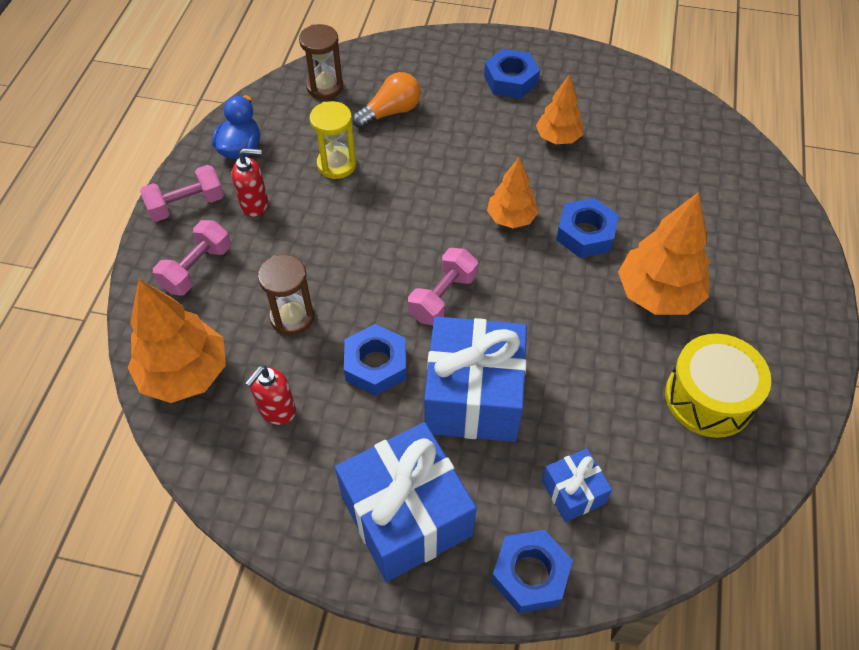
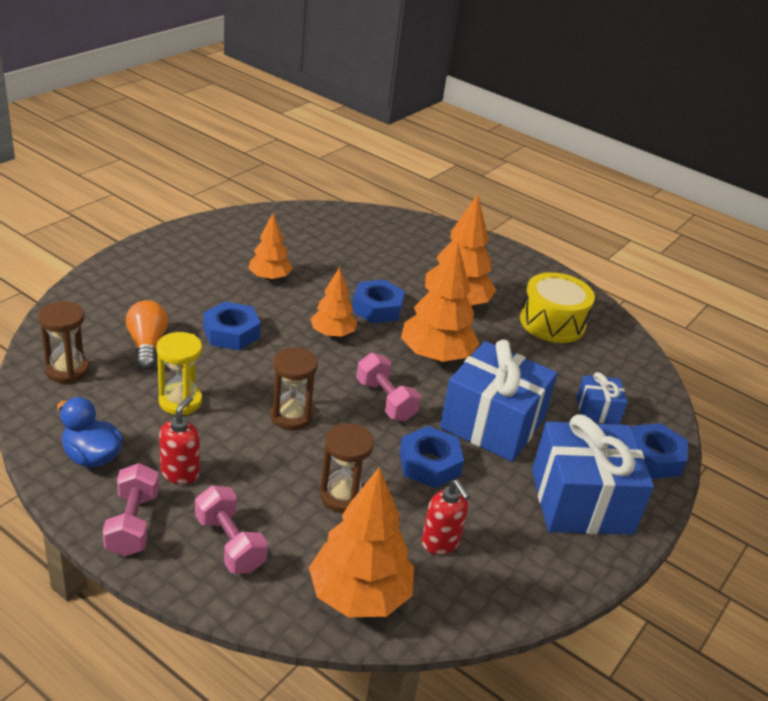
camera: 70 degrees left, 20 degrees down
(370, 240) = (291, 416): none -> brown hourglass
(511, 80) = (180, 271): blue nut -> blue nut (231, 333)
(546, 310) = (436, 356): none -> orange tree

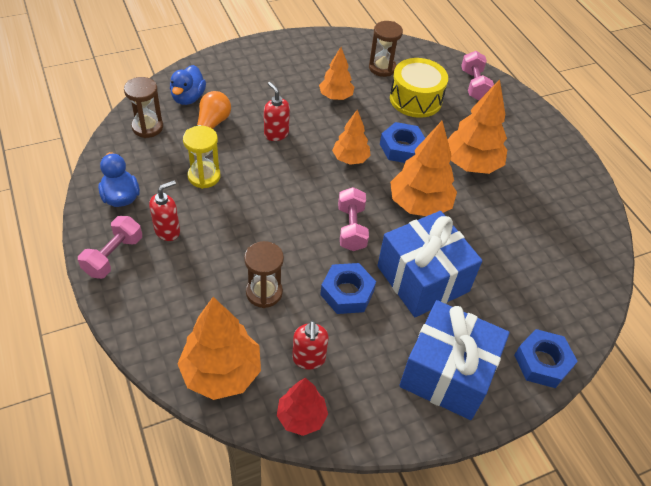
camera: 30 degrees right, 15 degrees up
(95, 324) = (188, 98): none -> blue duck
(230, 543) = (163, 296): pink dumbbell -> pink dumbbell (474, 85)
(231, 333) = (276, 134): blue nut -> red soap dispenser
(291, 416) = (272, 215): brown hourglass -> brown hourglass (382, 68)
(477, 602) = (301, 417): none -> red tree
(552, 322) = (545, 208): yellow drum -> yellow drum (415, 99)
(597, 410) = (524, 301): blue gift -> none

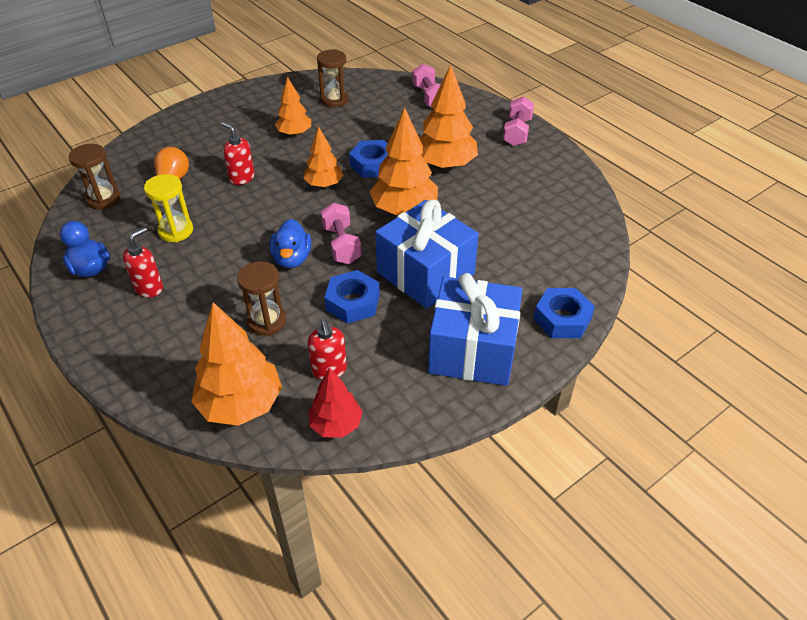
camera: 10 degrees left, 5 degrees down
(113, 256) = (96, 324): pink dumbbell -> pink dumbbell (517, 132)
(188, 98) = (140, 164): blue duck -> blue duck (292, 259)
(415, 99) = (375, 120): yellow drum -> none

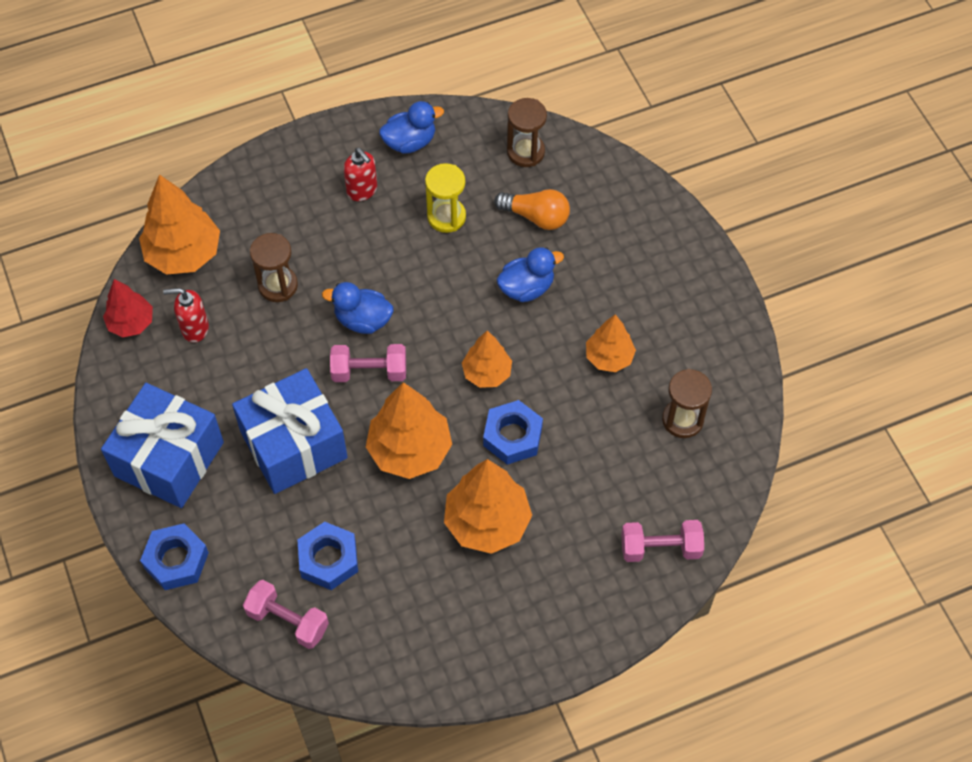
camera: 105 degrees right, 15 degrees up
(242, 178) = (526, 288): red soap dispenser -> blue duck
(353, 302) = (275, 365): blue nut -> blue nut (328, 559)
(517, 132) = (537, 641): pink dumbbell -> pink dumbbell (288, 621)

